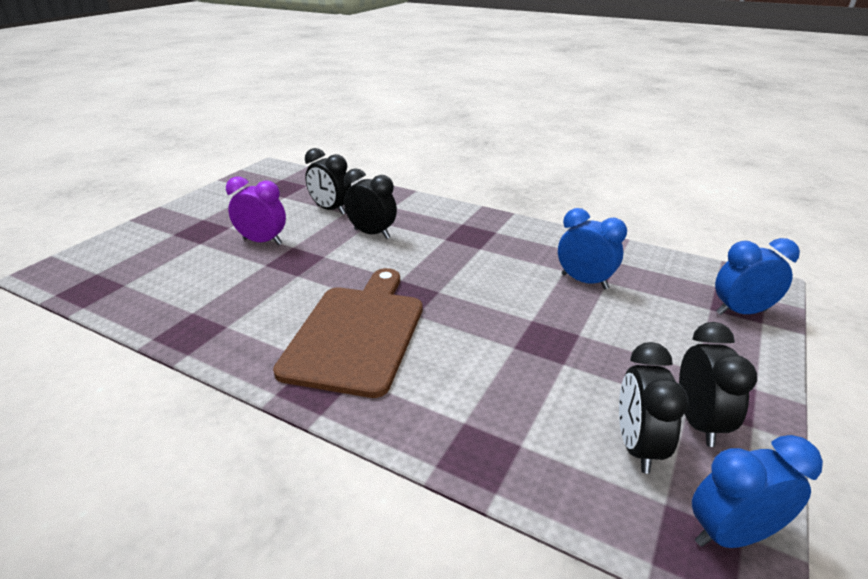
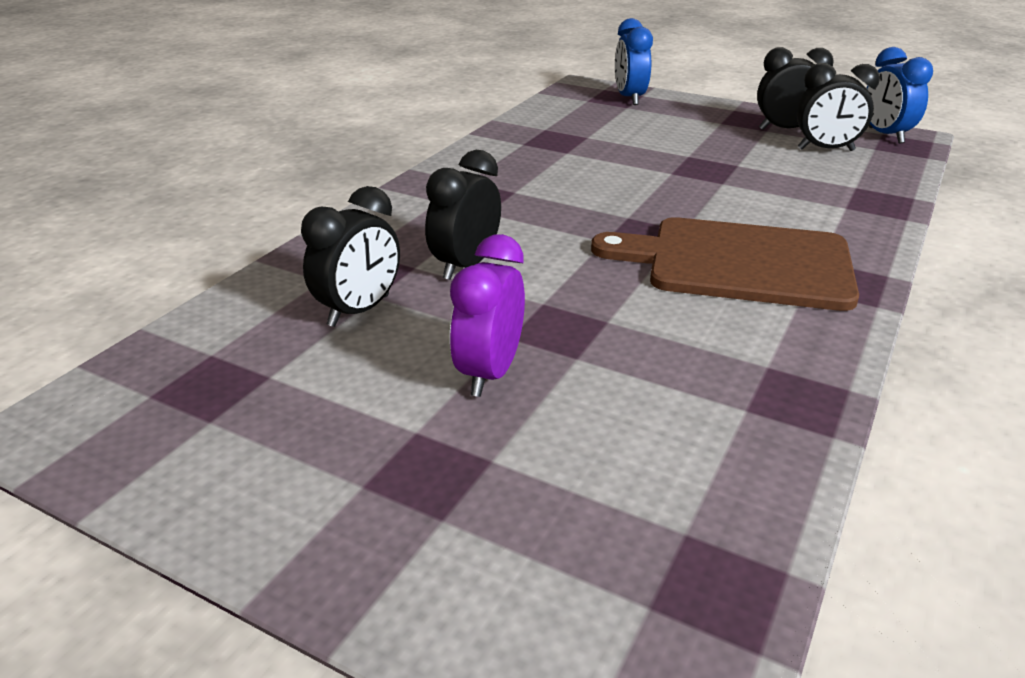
camera: 90 degrees left, 0 degrees up
(584, 281) = (589, 145): blue clock -> none

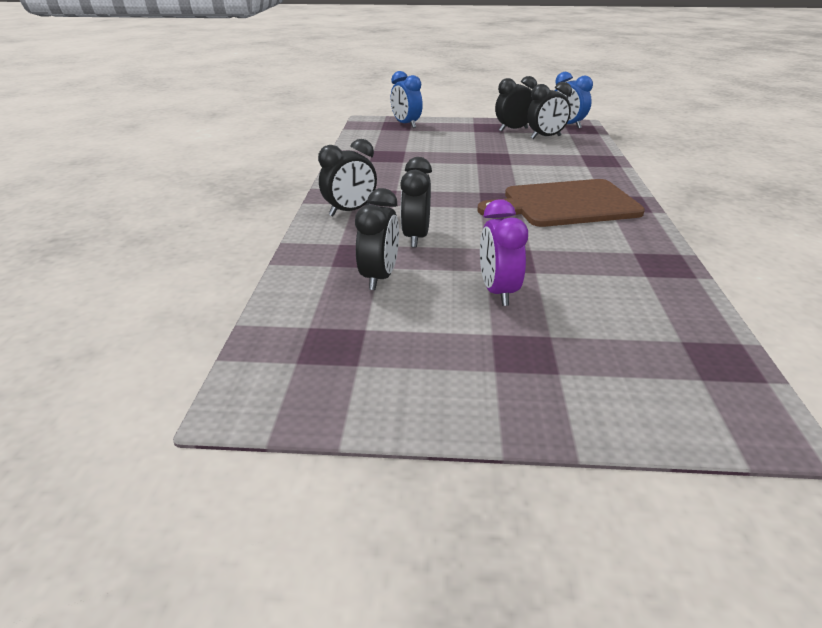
camera: 25 degrees left, 0 degrees up
(421, 210) = (350, 211): none -> black clock

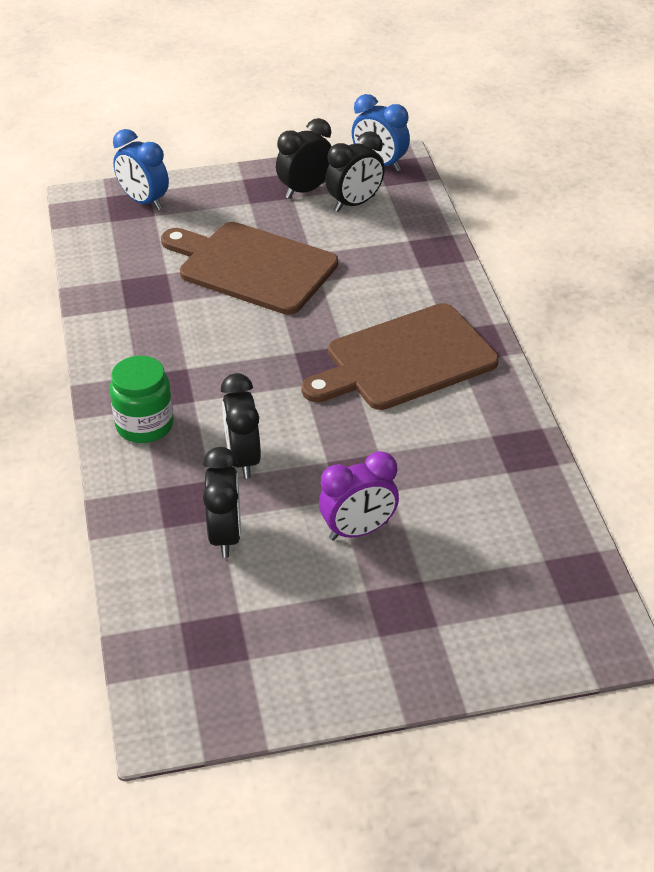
camera: 15 degrees left, 10 degrees up
(350, 211) = (145, 425): black clock -> green jar
(464, 154) = (252, 267): none -> brown cutting board
(498, 292) = (358, 530): purple clock -> purple clock turned 90 degrees counterclockwise

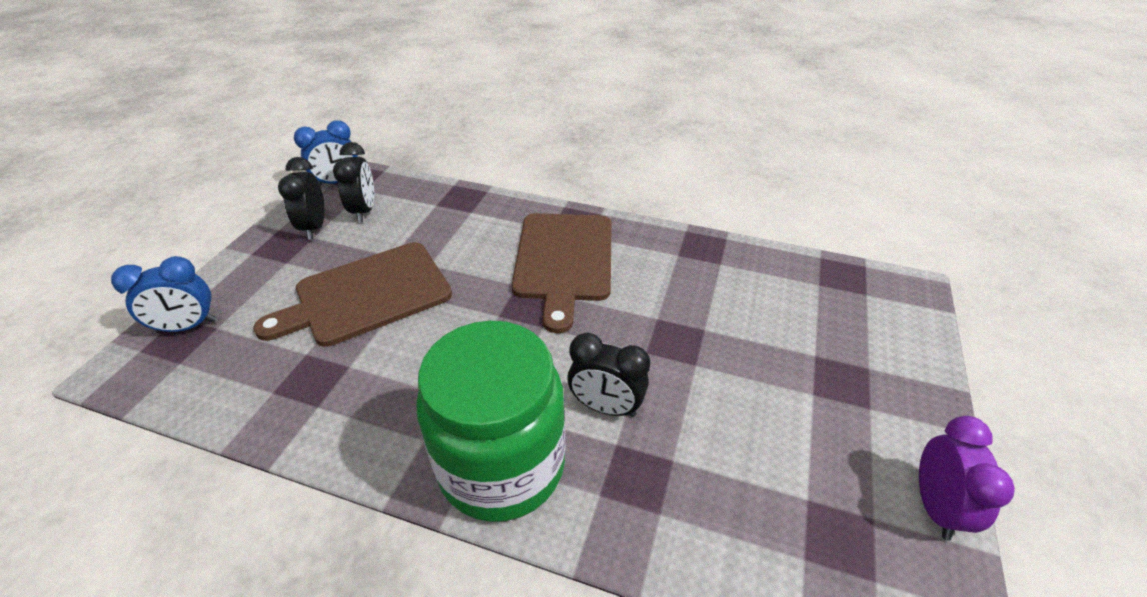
camera: 60 degrees left, 0 degrees up
(145, 425) = (501, 465): green jar -> green jar, size x1.89
(225, 535) = (699, 465): black clock -> none
(358, 530) = (740, 368): purple clock -> purple clock (935, 507)

